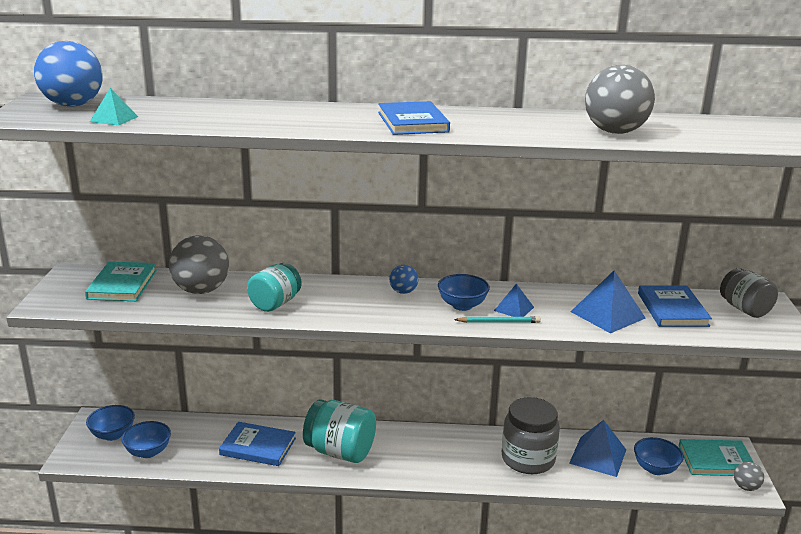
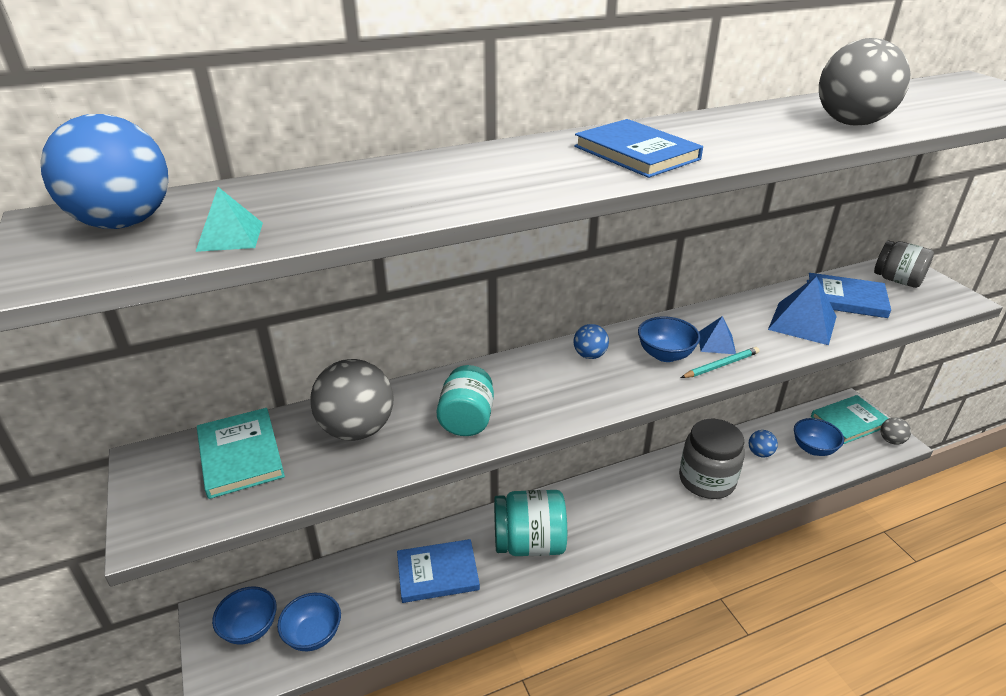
camera: 25 degrees left, 10 degrees up
(598, 456) = (760, 453): blue pyramid -> blue ball
(672, 309) = (845, 298): blue book -> blue book turned 45 degrees counterclockwise

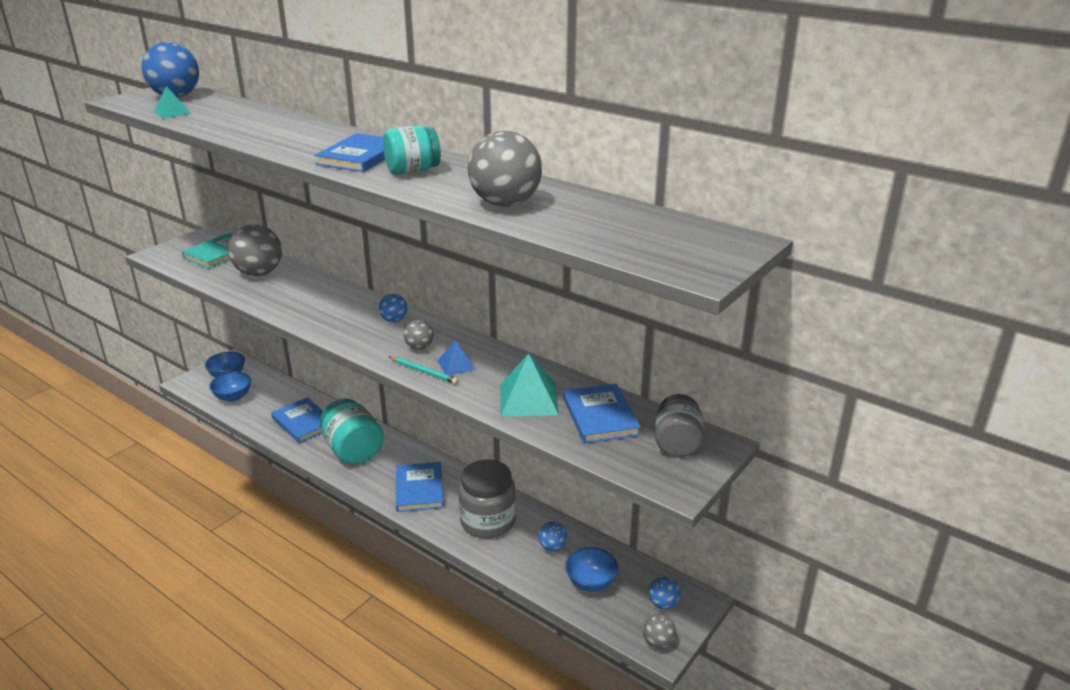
camera: 60 degrees right, 5 degrees down
(467, 420) = (289, 299): turquoise jar -> turquoise jar (412, 171)
(631, 511) = (419, 489): none -> blue book
(665, 355) = (419, 347): blue bowl -> grey ball
(802, 323) = (528, 399): blue pyramid -> turquoise pyramid
(849, 421) = (663, 604): turquoise book -> blue ball

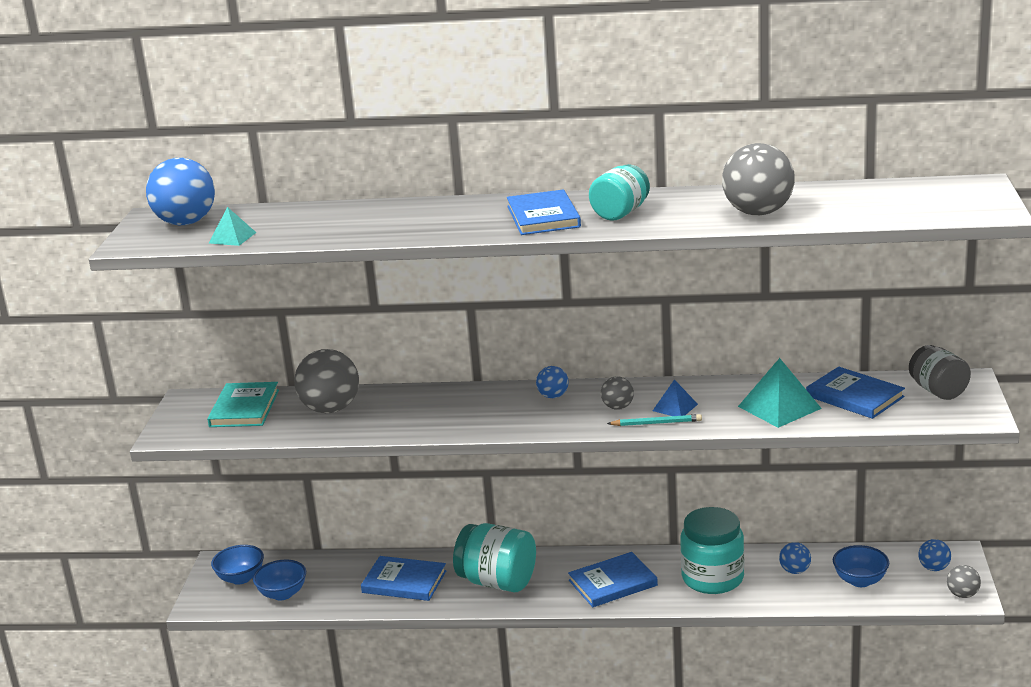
camera: 30 degrees left, 5 degrees down
(419, 489) = (612, 583): blue book -> blue book turned 75 degrees counterclockwise
(488, 521) = (712, 578): grey jar -> turquoise jar

